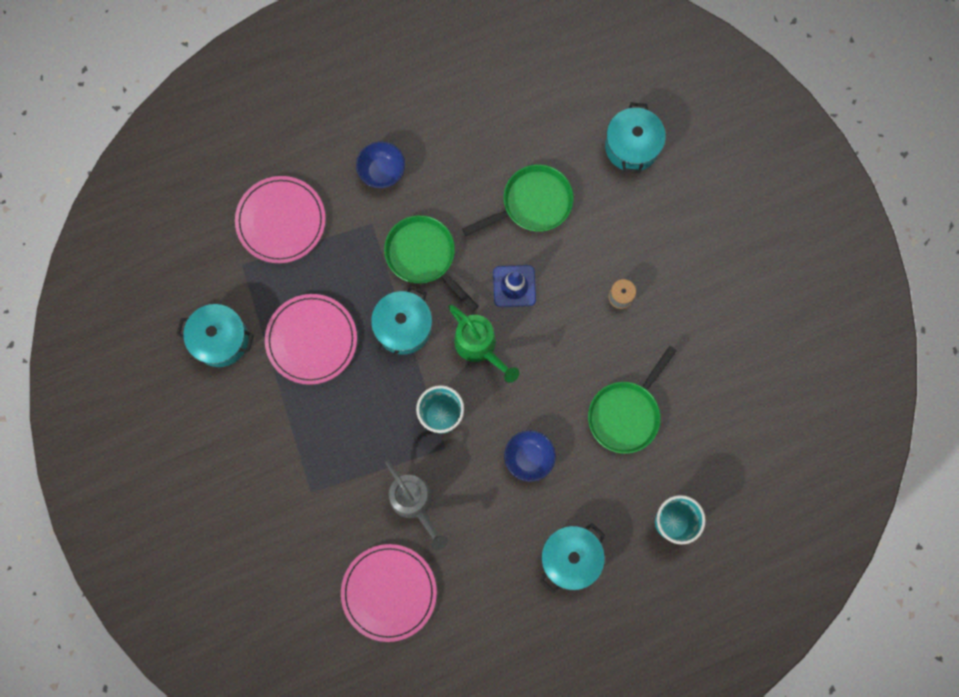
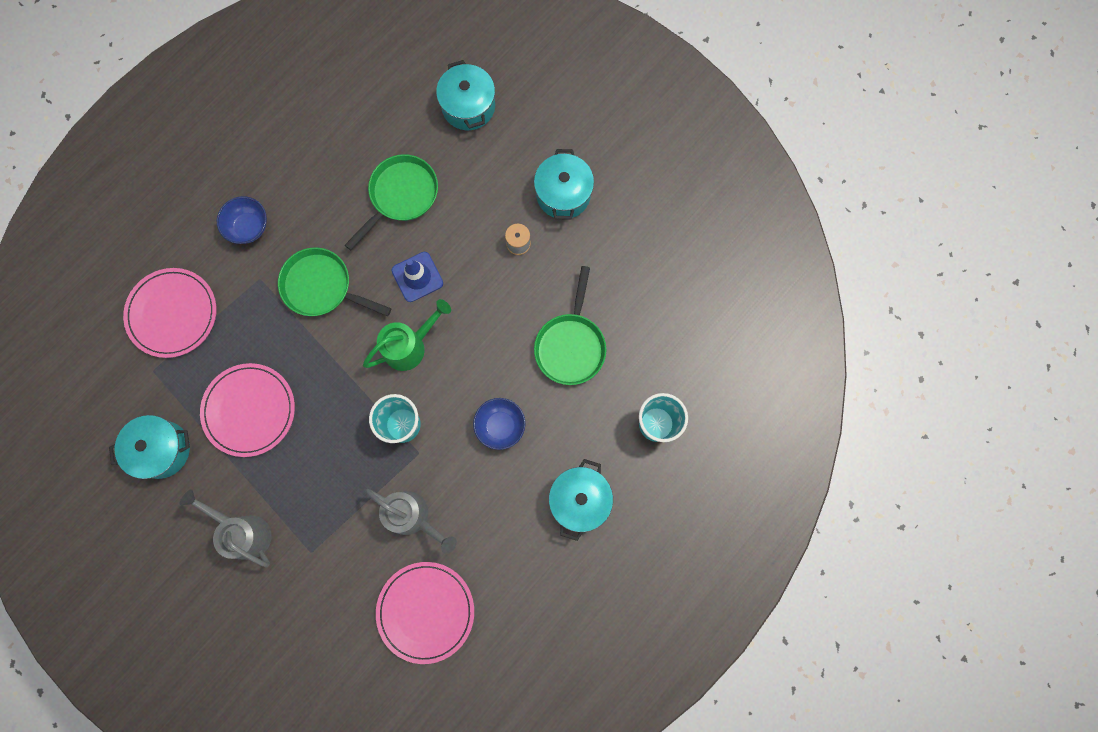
camera: 25 degrees left, 0 degrees up
(261, 446) = (244, 532): none -> grey watering can
(403, 327) = (331, 360): turquoise pot -> turquoise pot (563, 194)
(479, 347) = (410, 346): green watering can -> green watering can turned 60 degrees counterclockwise

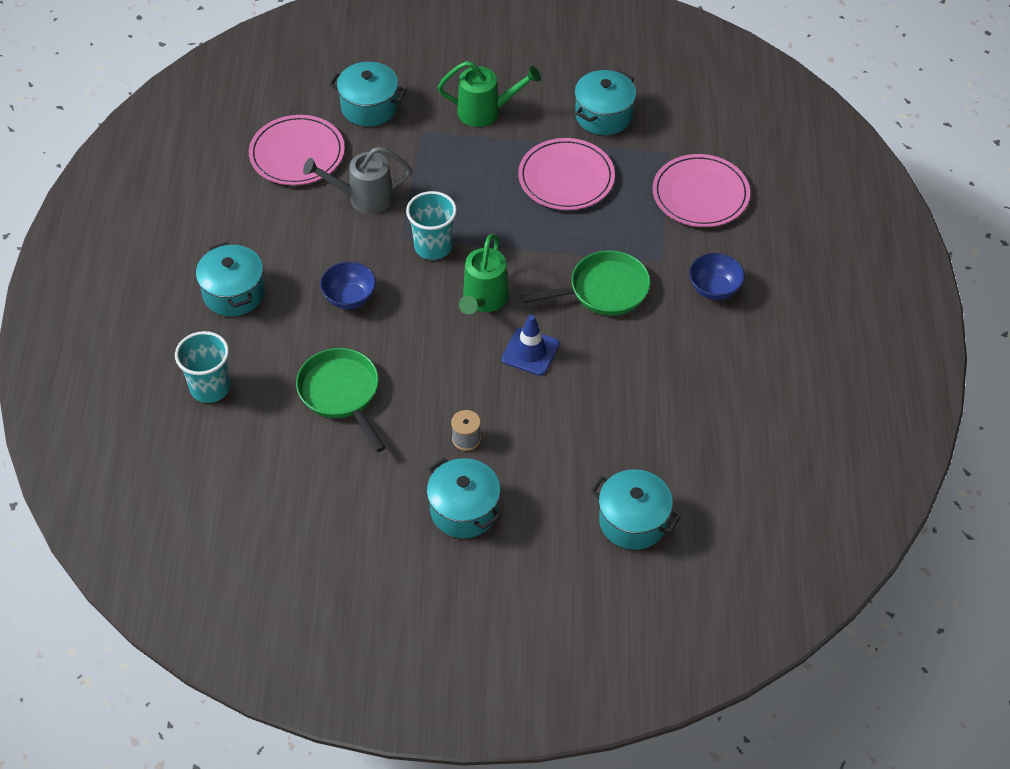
camera: 140 degrees right, 25 degrees down
(244, 532) = (486, 111): grey watering can -> green watering can
(328, 617) = (369, 107): none -> turquoise pot
(401, 196) = (613, 402): green pan -> none

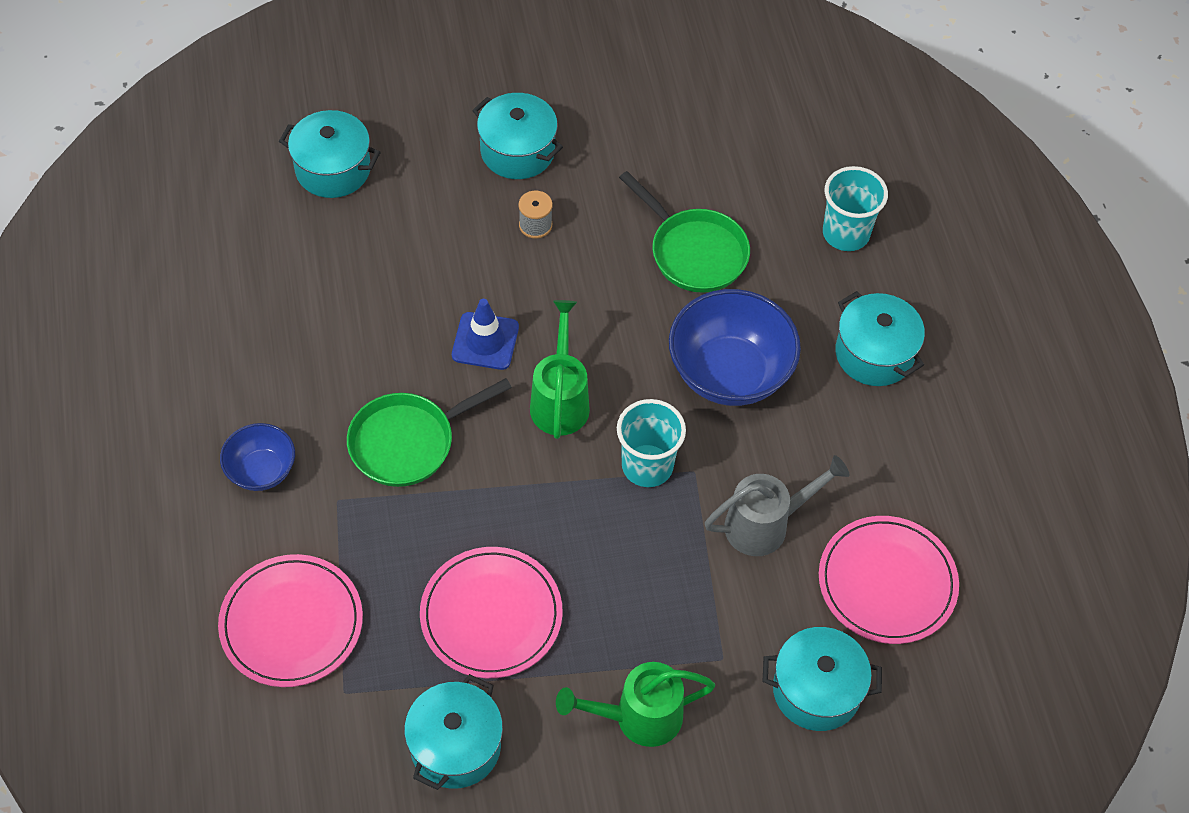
camera: 165 degrees right, 5 degrees up
(349, 298) = (729, 373): blue bowl -> blue bowl, size x1.82

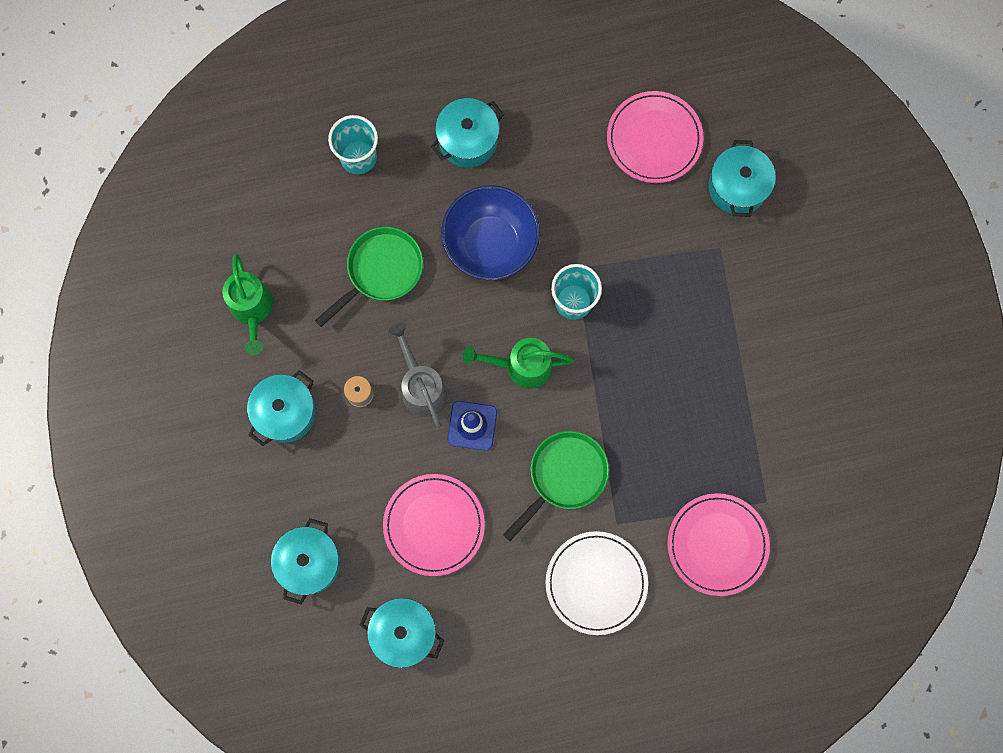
camera: 90 degrees left, 20 degrees up
(261, 470) = (596, 583): blue bowl -> white plate
(408, 442) = (564, 476): green pan -> green pan turned 105 degrees counterclockwise
(455, 746) = (798, 422): turquoise pot -> turquoise pot (404, 632)
(491, 615) = (700, 405): pink plate -> pink plate (434, 525)
(638, 717) = (766, 302): green watering can -> green watering can (252, 310)
(765, 525) = (615, 219): grey watering can -> grey watering can (421, 386)

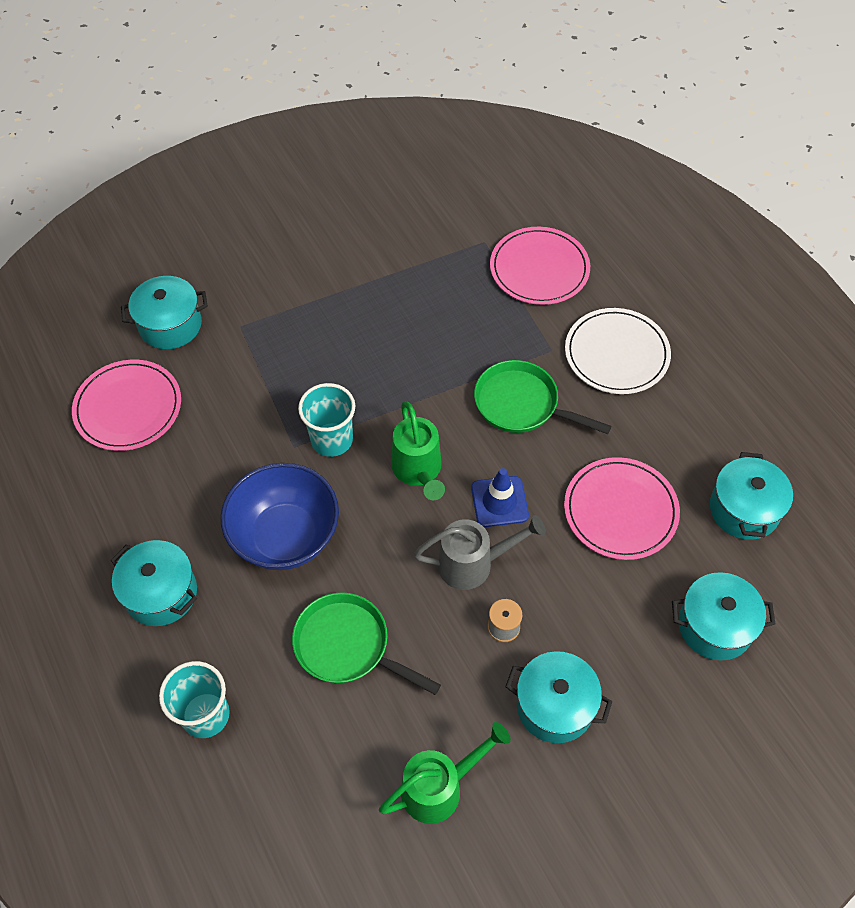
camera: 105 degrees left, 20 degrees down
(421, 386) = (473, 564): grey watering can -> grey watering can turned 150 degrees counterclockwise

